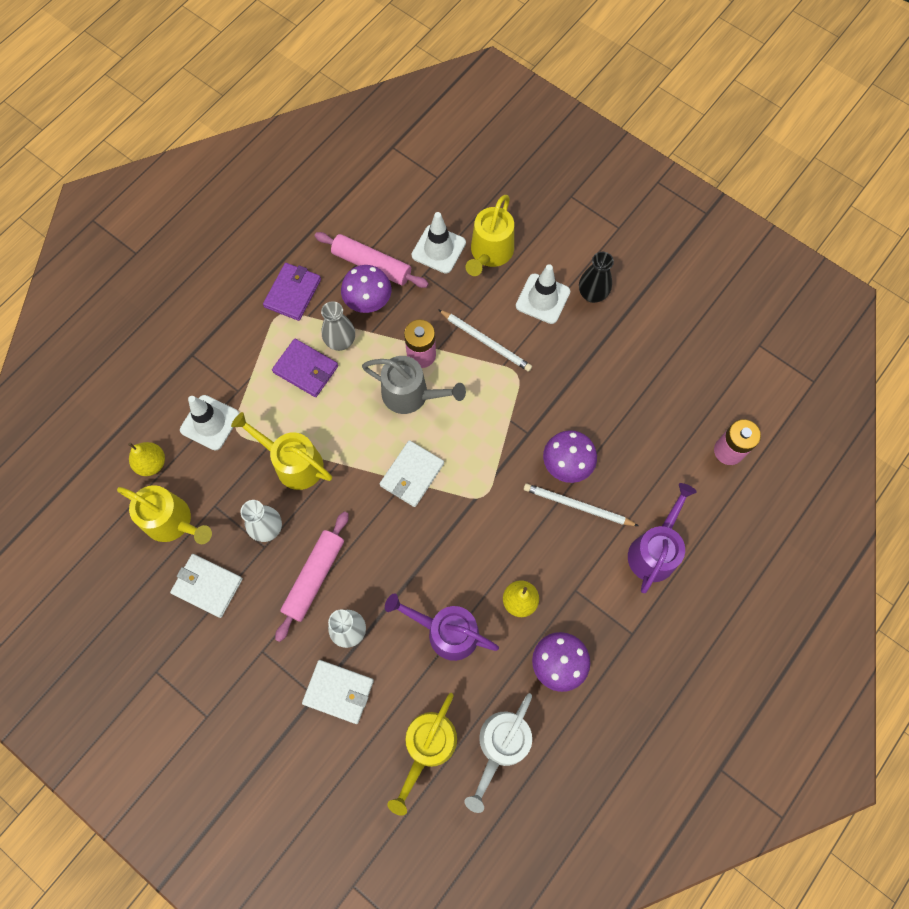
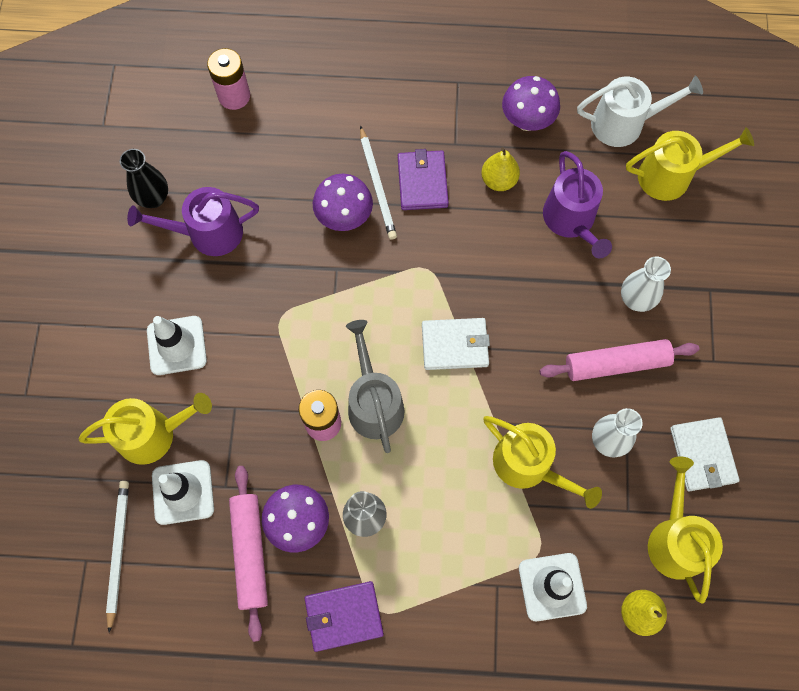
camera: 125 degrees left, 0 degrees up
(293, 463) = (528, 465): yellow watering can -> yellow watering can turned 45 degrees counterclockwise
(306, 369) = (422, 531): purple wallet -> purple wallet (422, 182)
(339, 692) = (690, 272): white wallet -> none
(485, 341) = (264, 370): white pencil -> white pencil (118, 552)
(592, 294) = (140, 301): black vase -> black vase (153, 198)
(654, 551) = (373, 104): purple watering can -> purple watering can (208, 233)

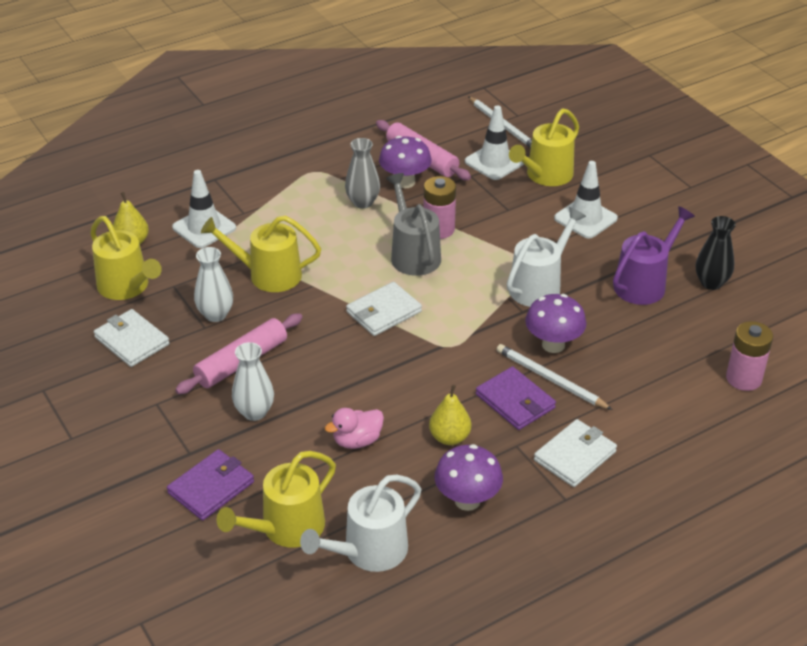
camera: 145 degrees right, 30 degrees down
(297, 288) = (539, 286): none -> white watering can
(343, 616) = (334, 160): purple wallet -> purple wallet (211, 487)
(374, 403) = (413, 254): grey watering can -> grey watering can turned 150 degrees counterclockwise
(420, 110) = (575, 456): none -> white wallet
(571, 220) = (357, 441): purple watering can -> pink duck

